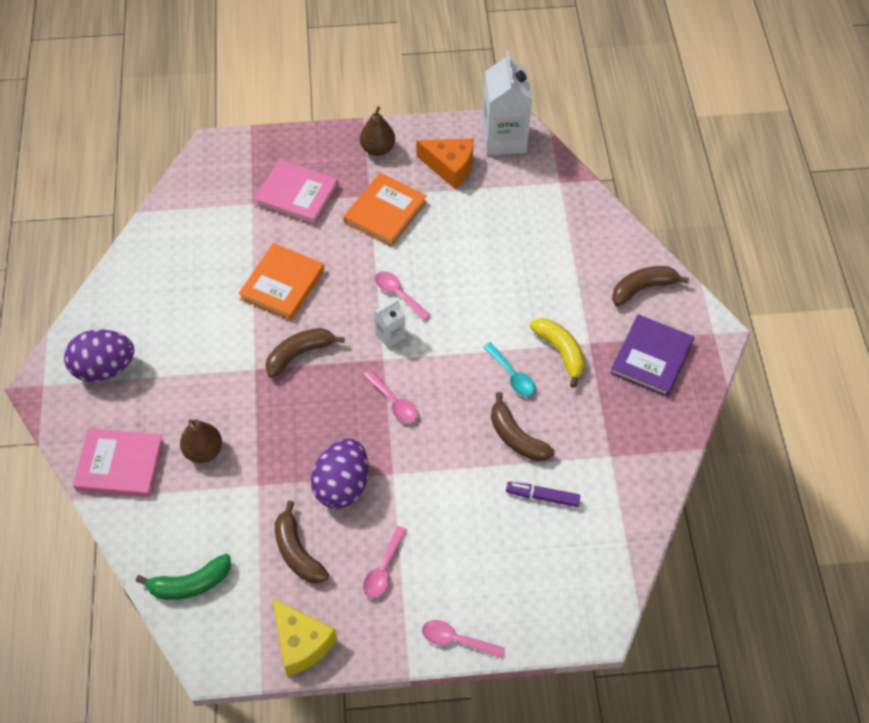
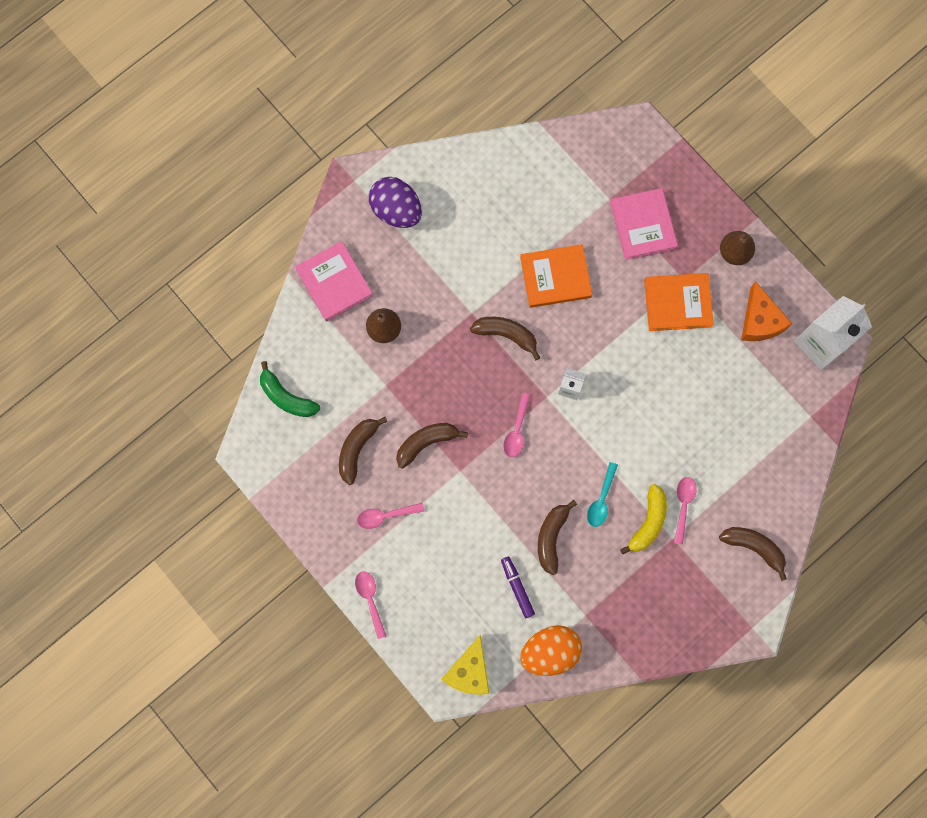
camera: 55 degrees right, 20 degrees up
(301, 643) = (298, 499): yellow cheese -> yellow cheese (469, 671)
(342, 485) = (426, 443): purple egg -> brown banana
(398, 294) = (610, 367): pink spoon -> pink spoon (683, 505)
(624, 508) = (550, 651): none -> orange egg
(651, 358) = (693, 593): purple book -> none

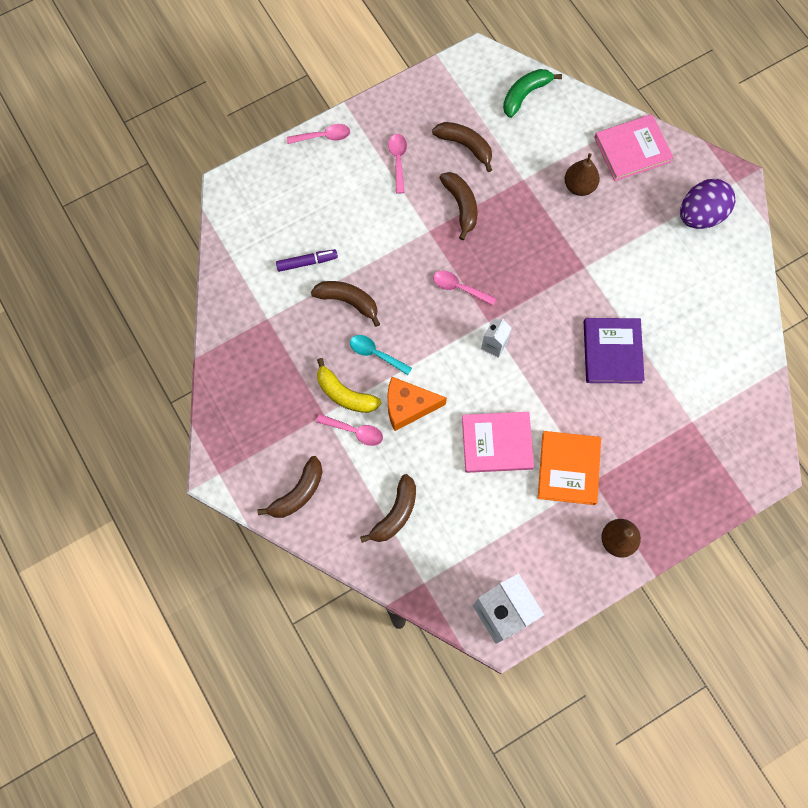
camera: 100 degrees right, 5 degrees down
(469, 671) = (239, 208): yellow cheese -> none
(506, 335) = (558, 295): brown banana -> brown banana (395, 513)
(550, 651) = (240, 281): orange egg -> none
(555, 277) = (612, 352): orange book -> purple book
(643, 225) = (659, 450): pink book -> pink book (497, 443)
(760, 321) = (537, 551): orange cheese -> orange cheese (408, 406)

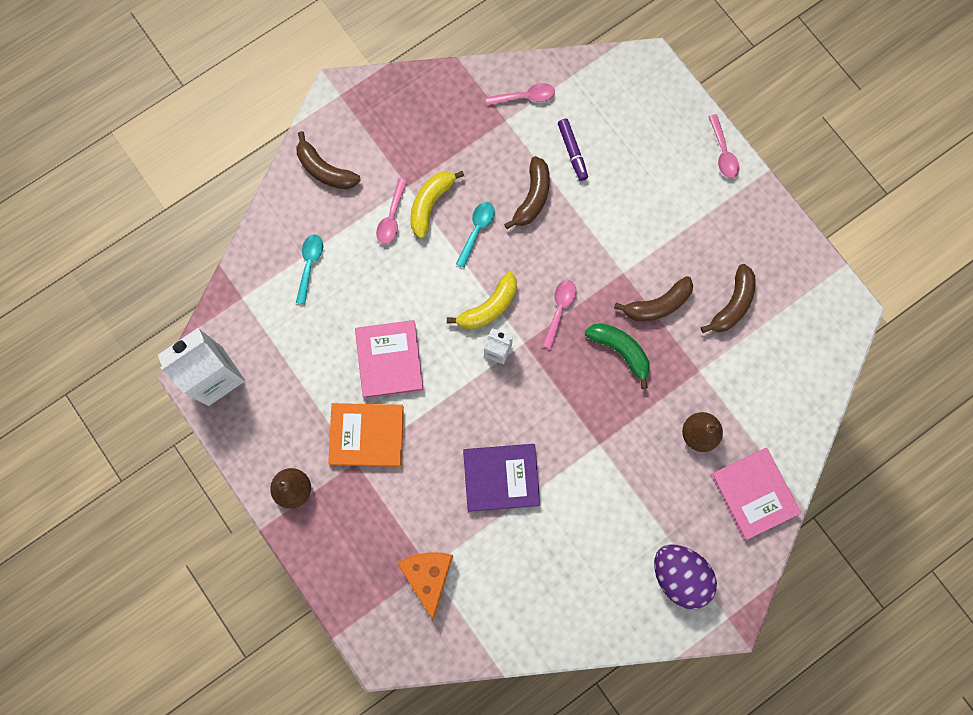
camera: 85 degrees right, 5 degrees up
(395, 513) = (310, 265): brown banana -> turquoise spoon
(398, 160) = (704, 233): pink spoon -> pink spoon (525, 97)
(408, 406) = (422, 267): orange cheese -> orange cheese (428, 576)
(452, 349) = (489, 307): none -> yellow banana
(525, 94) = (808, 367): green banana -> green banana (620, 350)

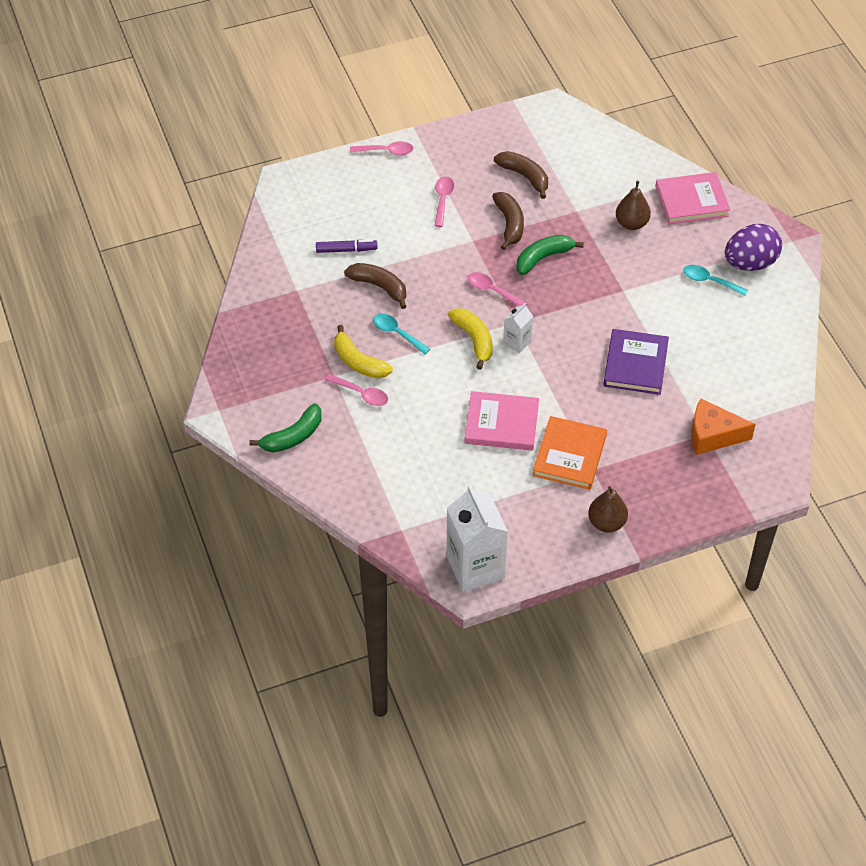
camera: 75 degrees left, 25 degrees down
(310, 265) = (386, 467): turquoise spoon -> turquoise spoon (709, 281)
(325, 170) = (293, 436): brown banana -> green banana
(525, 97) = (279, 271): pink spoon -> pink spoon (443, 200)

